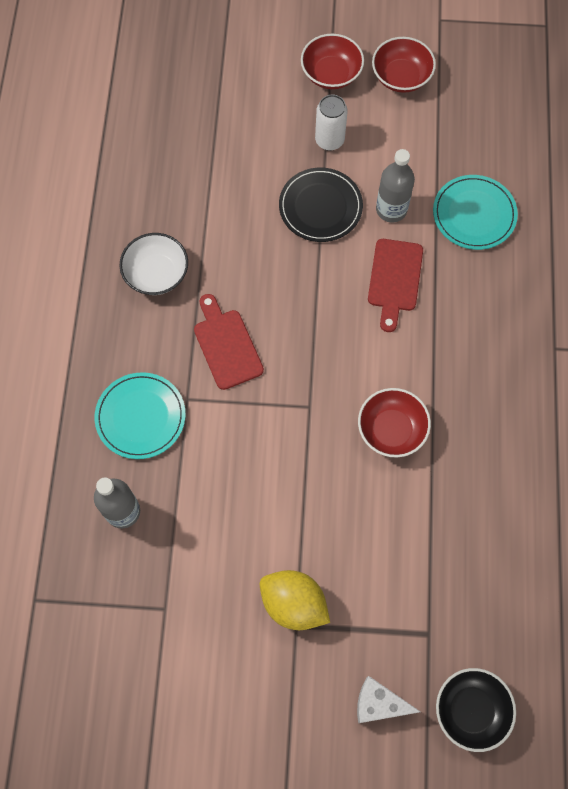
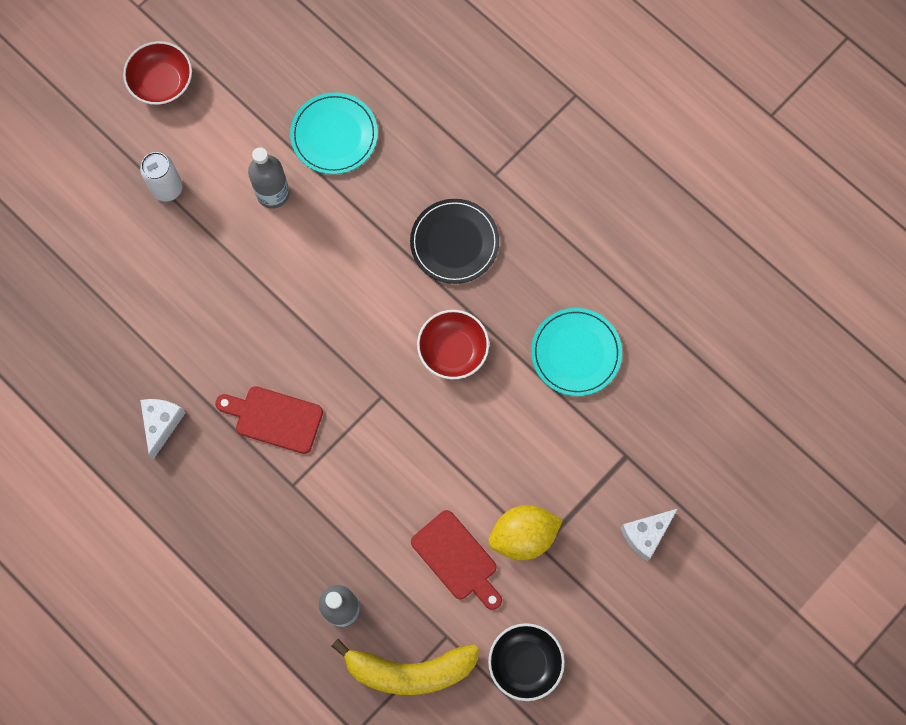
camera: 50 degrees left, 5 degrees up
(115, 602) = (409, 670): none -> yellow banana
(140, 417) = (275, 534): turquoise plate -> turquoise plate (576, 353)
(156, 274) = (162, 424): white bowl -> white cheese
(320, 207) = (220, 246): black plate -> black plate (454, 242)
(331, 74) = (107, 134): red bowl -> none
(394, 279) = (334, 243): red cutting board -> red cutting board (457, 559)
(471, 710) = (703, 472): black bowl -> black bowl (525, 663)

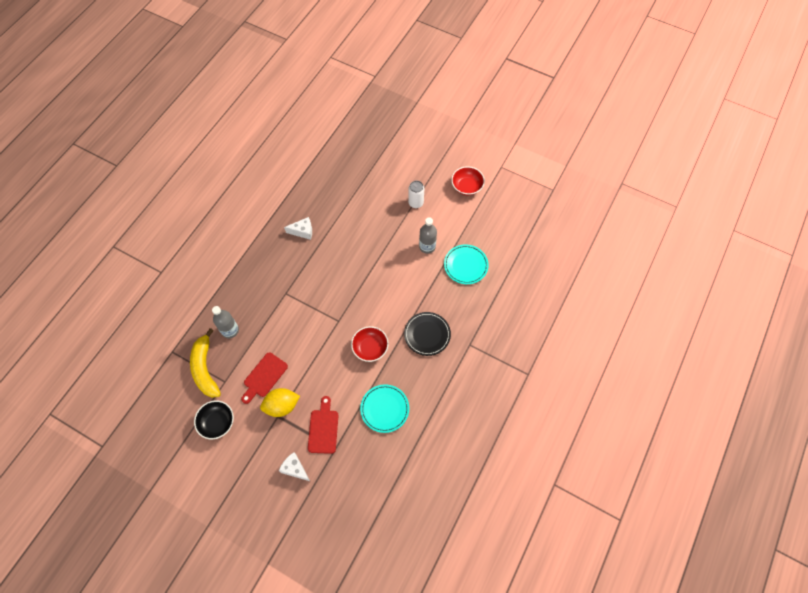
camera: 75 degrees right, 10 degrees down
(274, 418) = (316, 277): red cutting board -> red cutting board (323, 428)
(523, 536) = (282, 406): yellow lemon -> yellow lemon turned 75 degrees counterclockwise

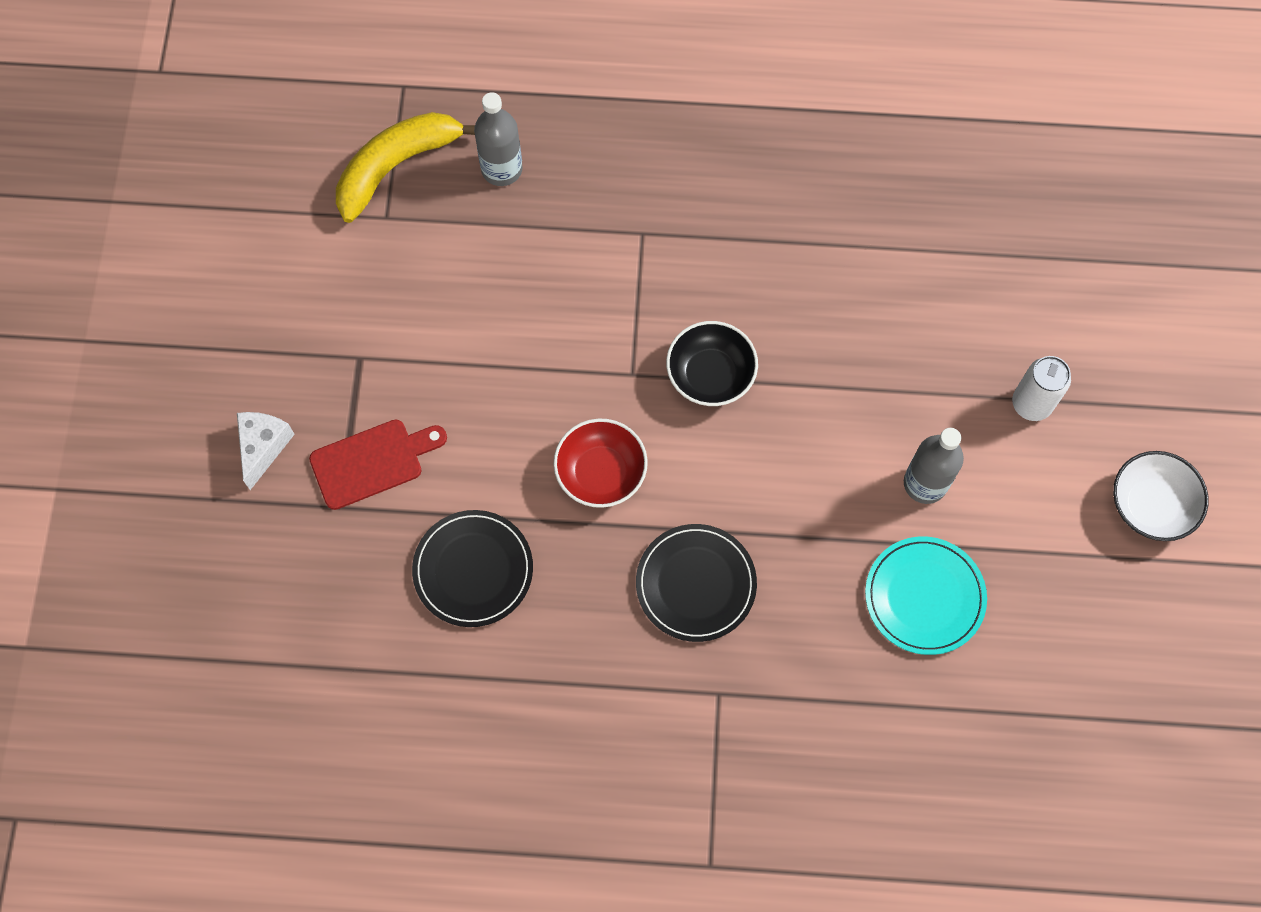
camera: 65 degrees right, 5 degrees up
(217, 422) = (294, 249): black bowl -> black bowl (710, 375)
(264, 377) = (431, 288): red cutting board -> none
(282, 406) = (384, 355): yellow lemon -> none
(303, 231) = (812, 193): white cheese -> none
(384, 409) = (473, 570): turquoise plate -> black plate
(467, 186) = (1150, 505): red bowl -> white bowl

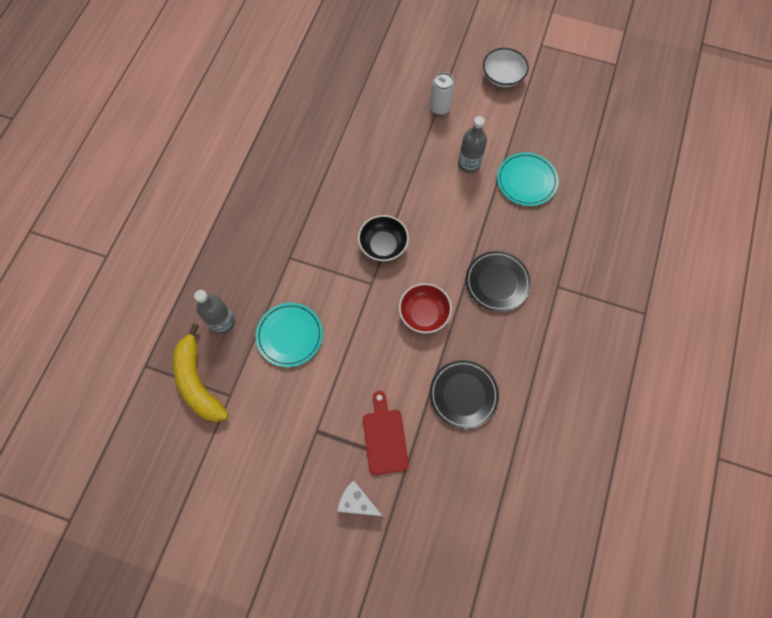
camera: 75 degrees left, 0 degrees up
(505, 273) = (289, 335): none -> turquoise plate

